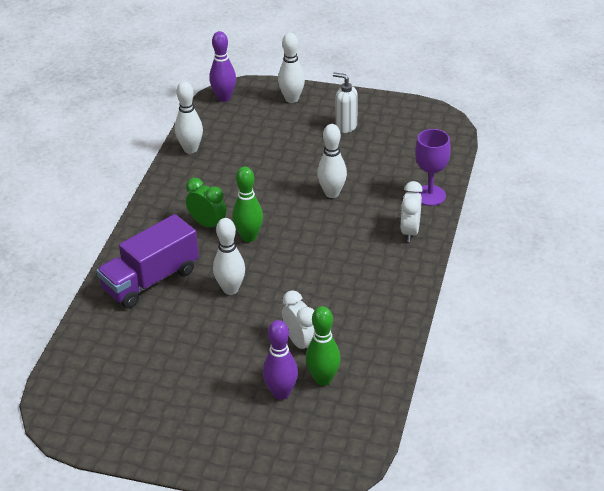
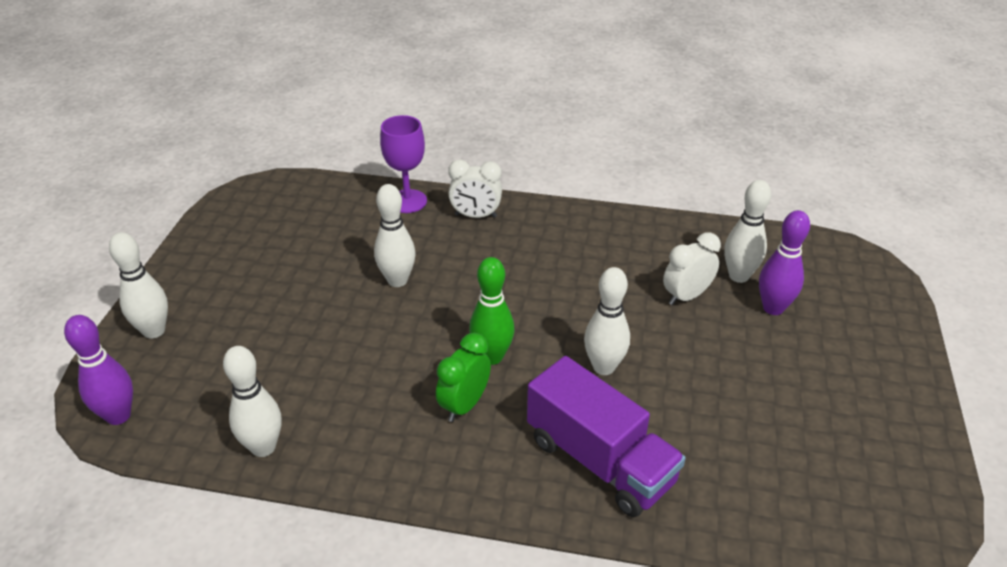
camera: 95 degrees left, 0 degrees up
(323, 379) = (738, 276): green bowling pin -> white bowling pin
(346, 126) = (245, 272): white soap dispenser -> none

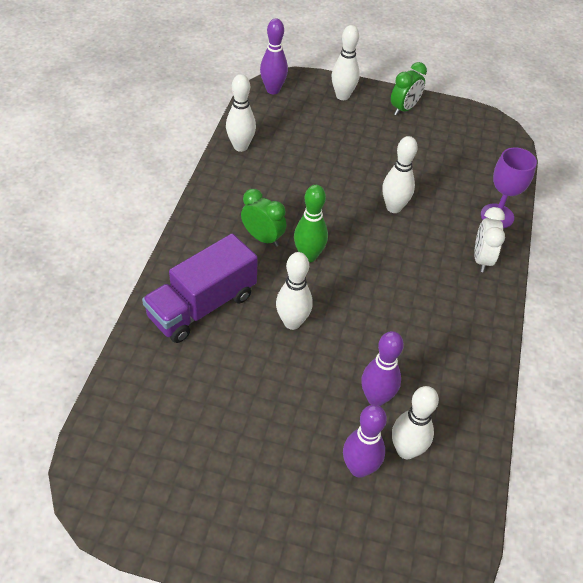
camera: 90 degrees right, 10 degrees up
(198, 268) = (404, 109): none -> green clock
(686, 296) = (376, 398): white clock -> purple bowling pin

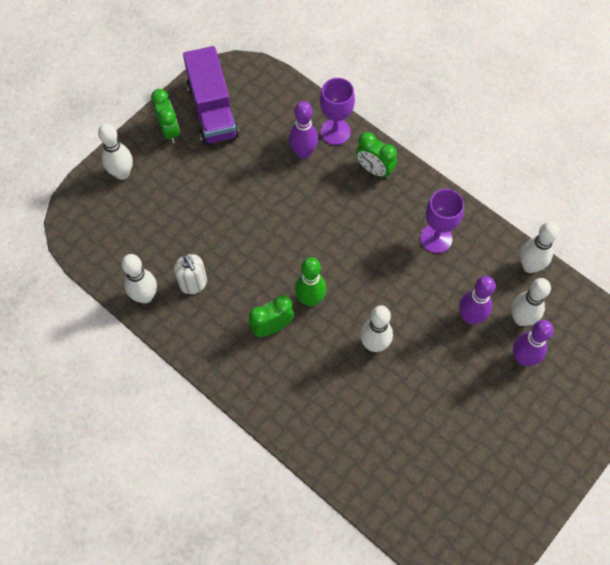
camera: 60 degrees left, 15 degrees up
(202, 306) = (325, 409): purple truck -> purple truck (212, 111)
(271, 172) = (193, 284): none -> white soap dispenser
(273, 90) = (78, 231): purple bowling pin -> purple bowling pin (303, 152)
(393, 207) = (287, 205): white bowling pin -> white bowling pin (529, 266)
(445, 336) = (436, 238): none -> purple goblet
(481, 259) = (374, 170): white clock -> green clock

